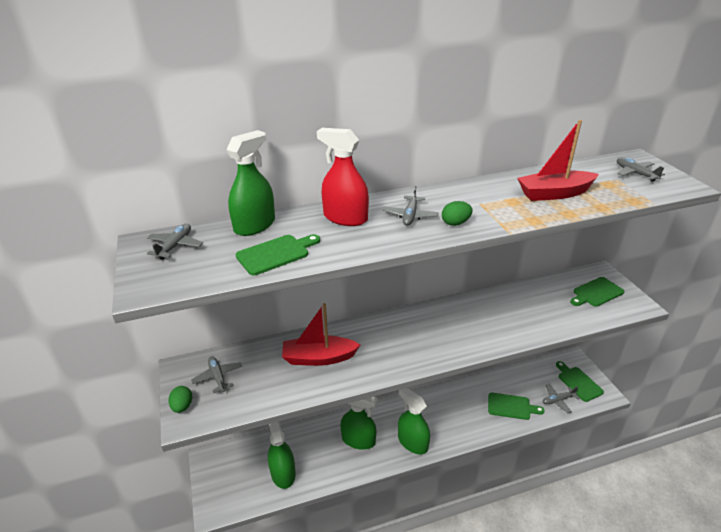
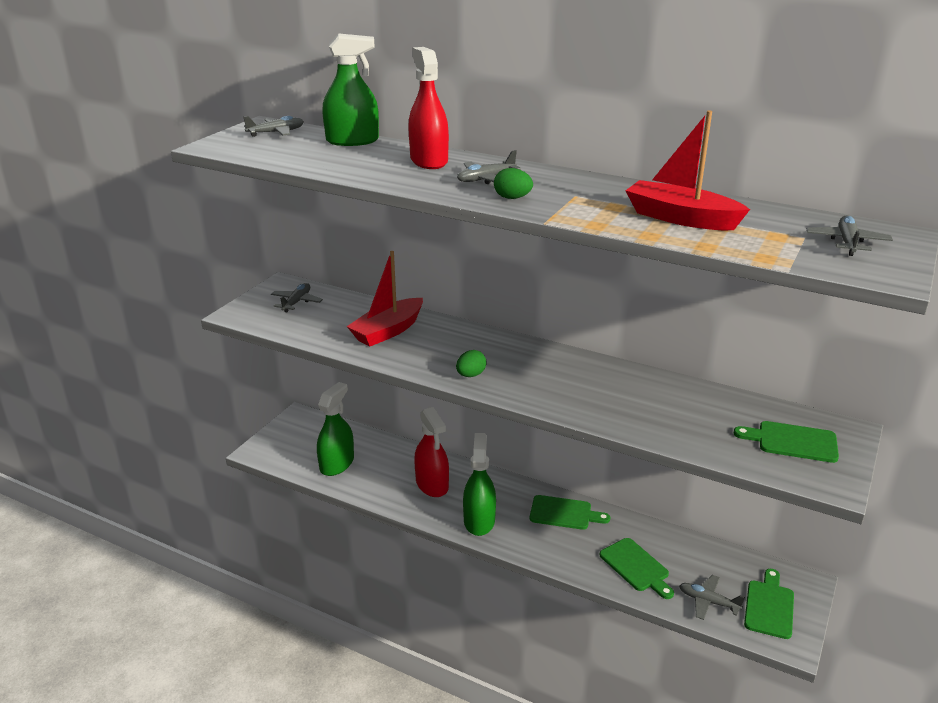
camera: 45 degrees right, 5 degrees down
(182, 406) = (246, 306): green egg -> green egg (471, 375)
(276, 254) = (326, 161): green cutting board -> green cutting board (564, 513)
(319, 358) = (388, 331): red boat -> red boat turned 90 degrees counterclockwise
(358, 440) = (432, 484): green spray bottle -> red spray bottle

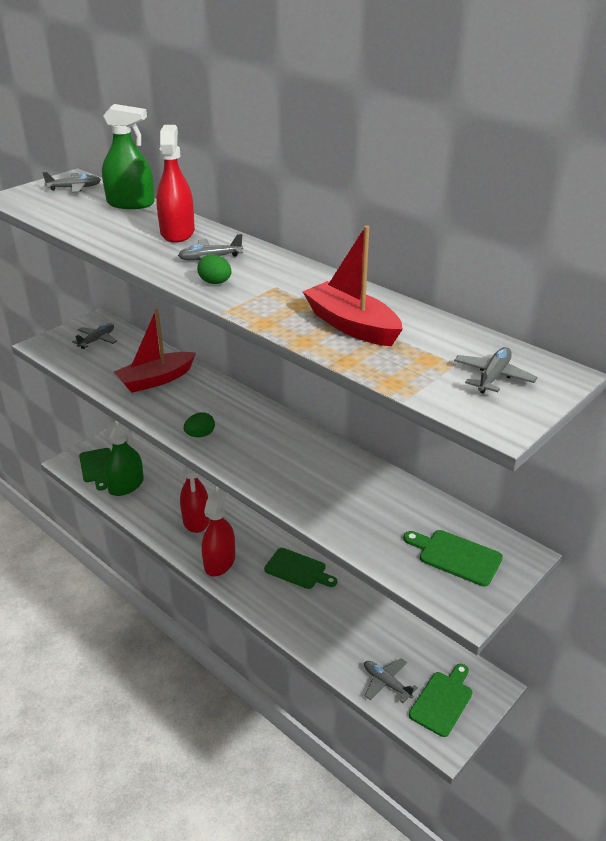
camera: 15 degrees right, 5 degrees up
(479, 521) = (219, 562): green spray bottle -> red spray bottle
(636, 567) = (337, 635): green cutting board -> green cutting board (97, 467)

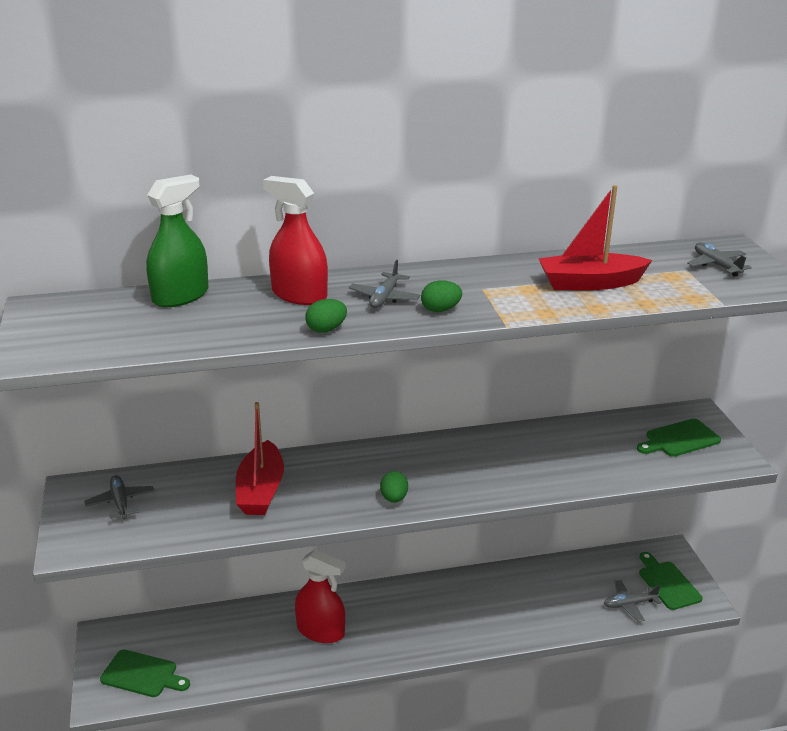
camera: 55 degrees left, 5 degrees down
(74, 188) = (75, 313): grey plane -> none
(126, 486) = (205, 663): green spray bottle -> none
(134, 256) = (326, 329): none -> green egg
(219, 562) = (398, 640): red spray bottle -> none
(298, 570) = (458, 592): green cutting board -> none

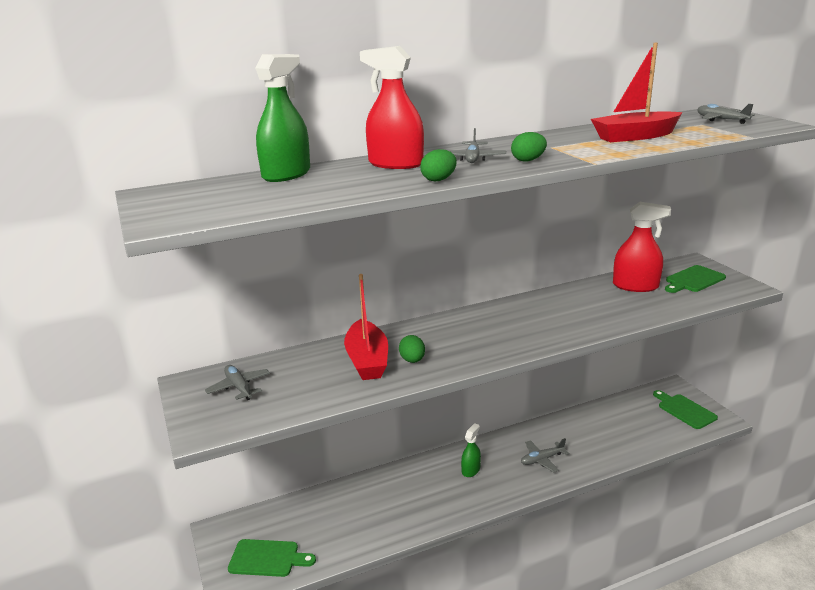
camera: 10 degrees left, 5 degrees down
(320, 630) = (418, 493): red spray bottle -> red spray bottle (635, 286)
(387, 614) = (470, 470): none -> green spray bottle
(394, 498) = (488, 350): green egg -> green egg (412, 360)
(629, 604) = (663, 430): grey plane -> grey plane (542, 459)

